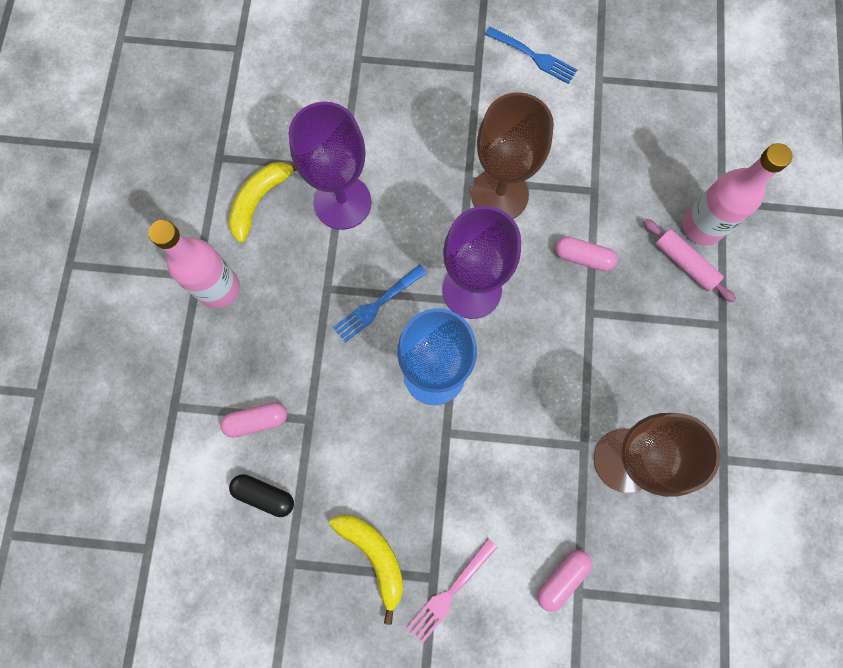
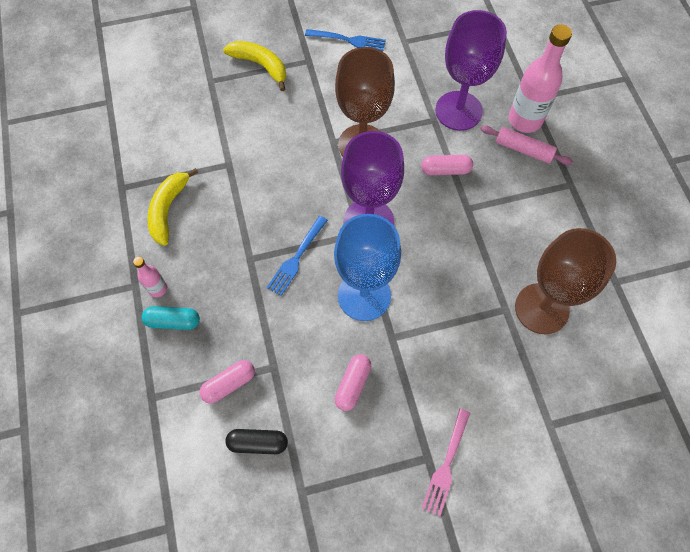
camera: 20 degrees left, 10 degrees down
(219, 288) = (157, 289): pink bottle -> pink bottle, size x0.50
(223, 331) = (173, 321): none -> turquoise capsule
(342, 202) = (238, 189): purple goblet -> purple goblet (458, 111)
(374, 556) = (371, 459): yellow banana -> yellow banana (260, 65)
(561, 578) = (531, 418): pink capsule -> pink capsule (352, 384)

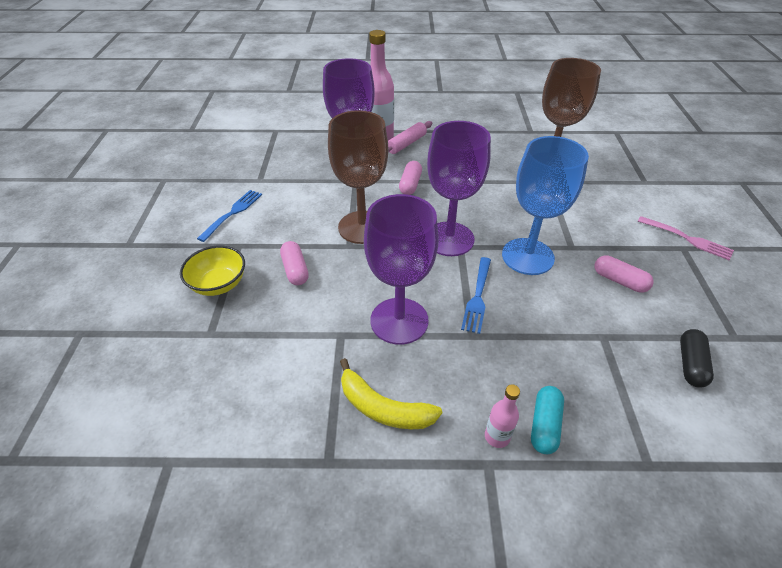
camera: 75 degrees left, 20 degrees down
(229, 384) = (625, 379): pink capsule -> pink capsule (295, 270)
(253, 201) = (399, 321): none -> purple goblet
(260, 65) = (219, 284): yellow banana -> yellow bowl
(297, 257) = (477, 296): blue fork -> blue fork turned 60 degrees clockwise

